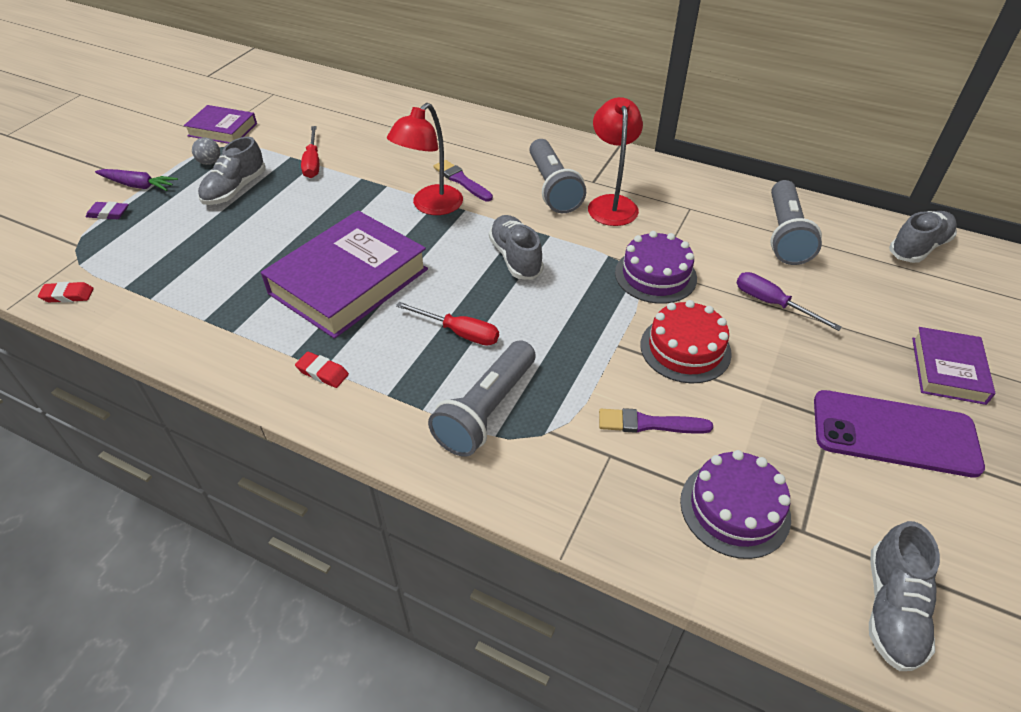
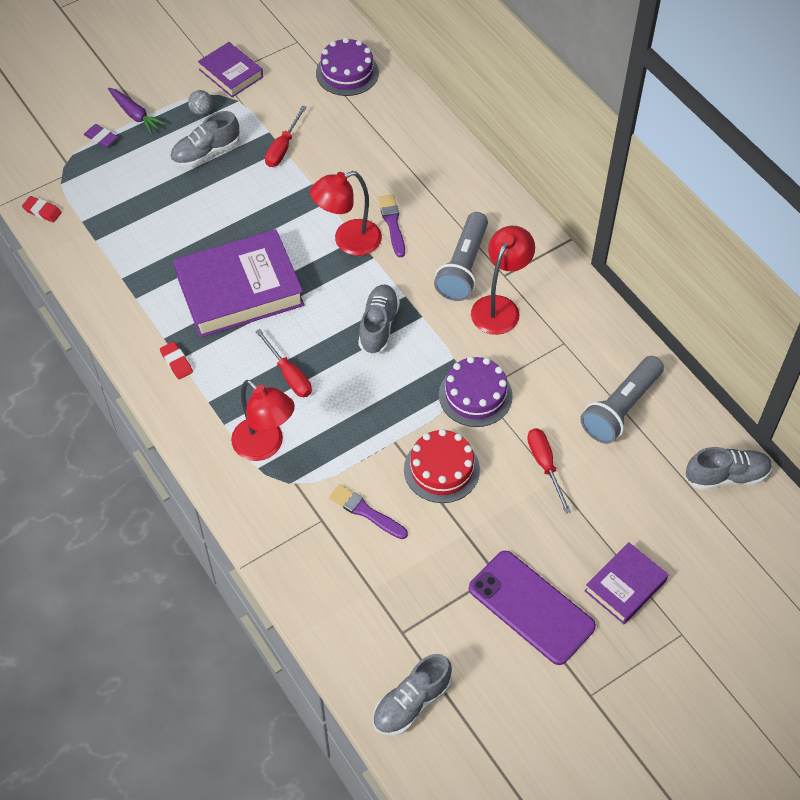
camera: 30 degrees right, 10 degrees up
(486, 410) = (265, 446): grey flashlight -> red lamp
(734, 508) = (371, 596): purple cake -> purple cake (347, 73)
(772, 303) = (545, 465): purple screwdriver -> red screwdriver

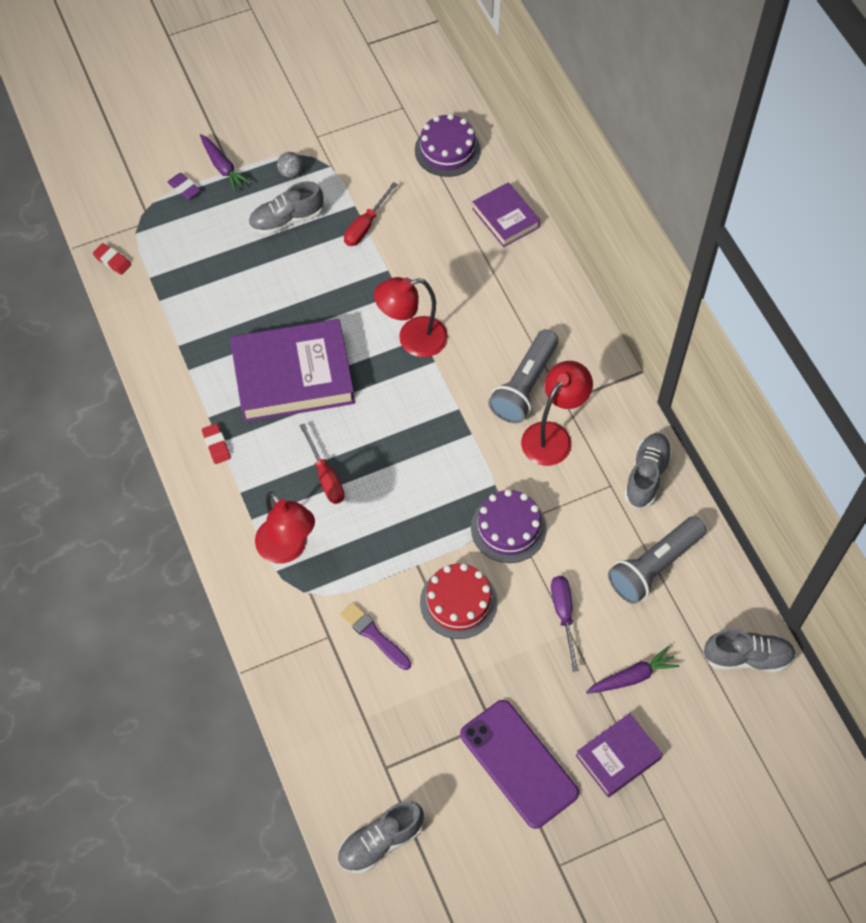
camera: 10 degrees right, 5 degrees up
(231, 73) = (328, 134): purple book -> purple book (505, 218)
(378, 326) = (425, 437): grey shoe -> grey shoe (646, 476)
(392, 224) = (461, 327): purple brush -> none
(545, 465) = (563, 615): red screwdriver -> purple screwdriver
(622, 510) = (632, 677): none -> purple carrot

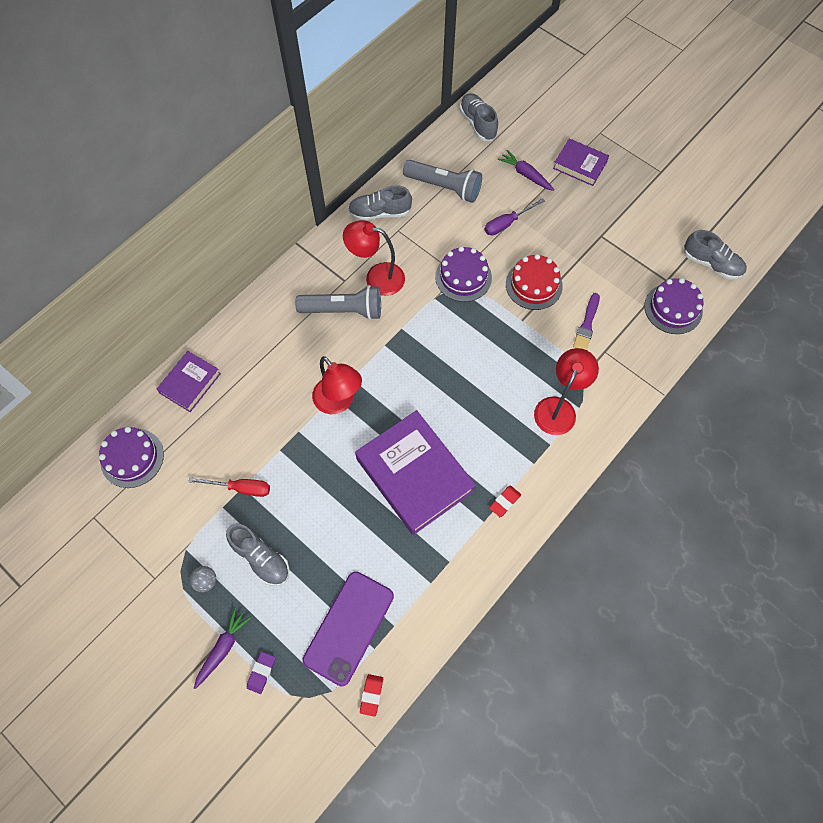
camera: 115 degrees left, 5 degrees up
(325, 476) = (488, 410): red screwdriver -> none
(342, 751) = (673, 308): none -> purple cake
(519, 763) = (616, 212): purple phone -> purple phone (348, 627)

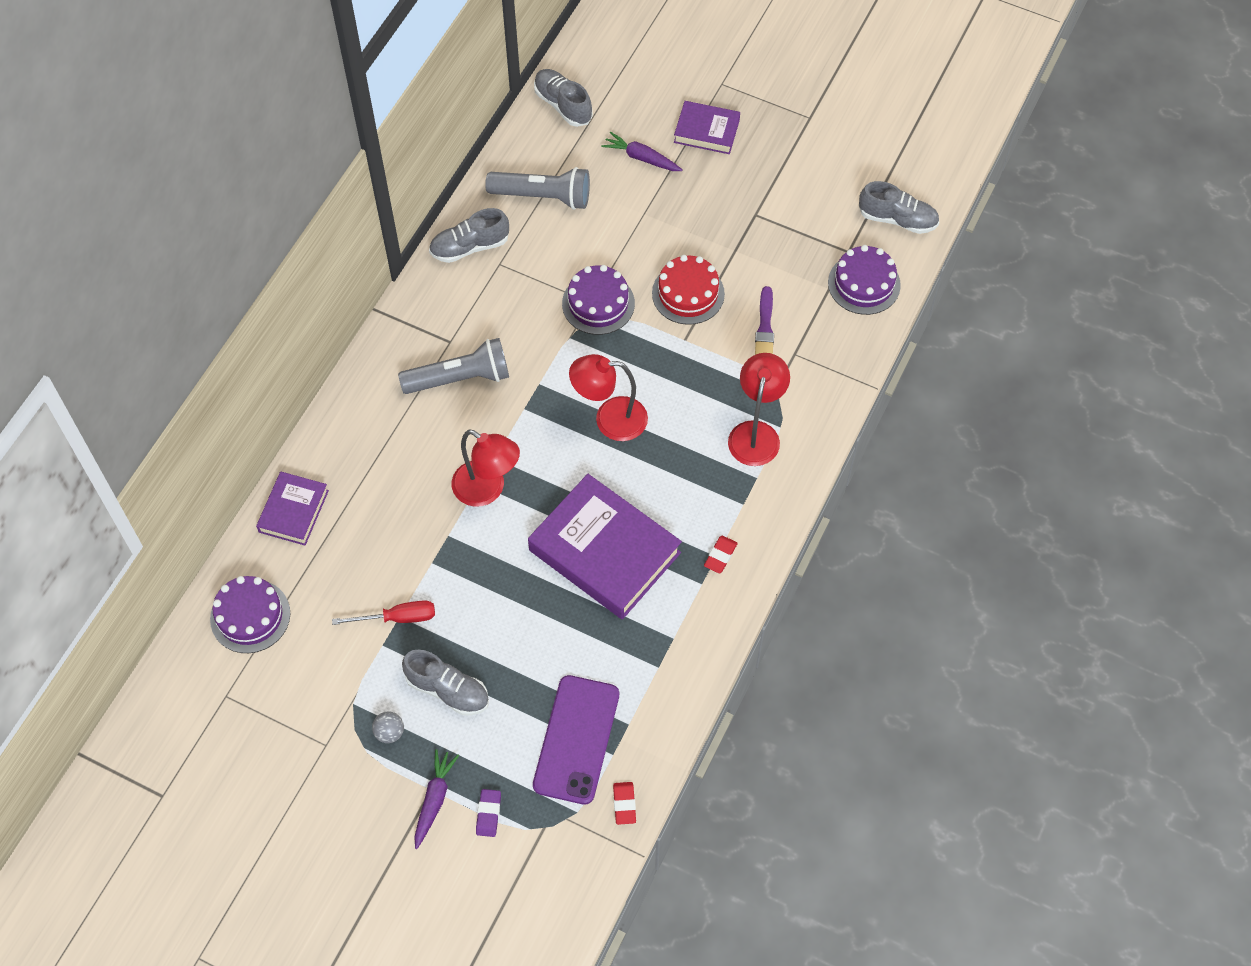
camera: 15 degrees left, 5 degrees down
(376, 277) = (489, 328): red lamp -> red lamp (610, 419)
(507, 223) = (634, 225): purple screwdriver -> none

